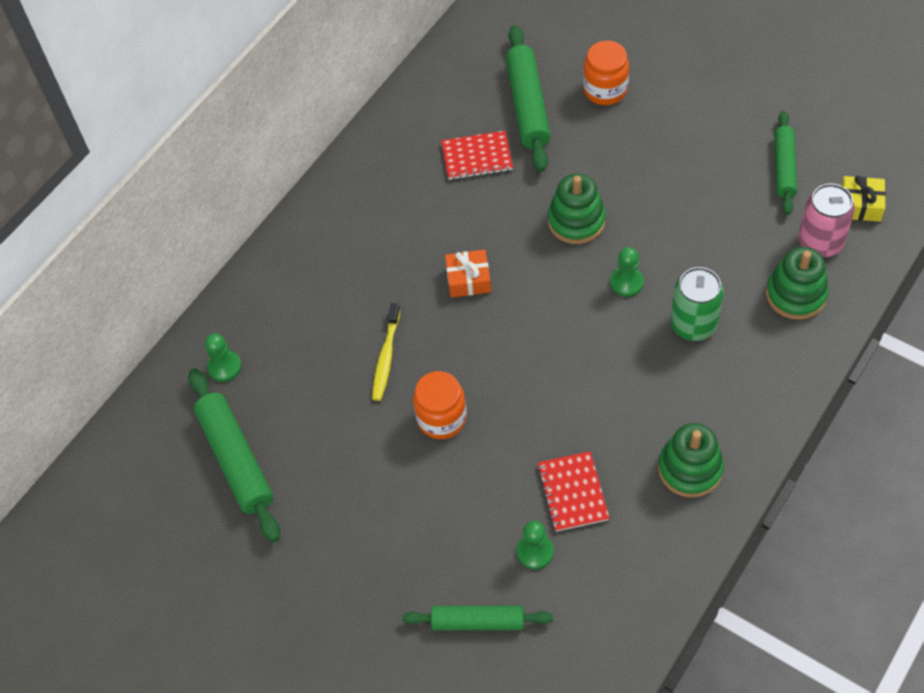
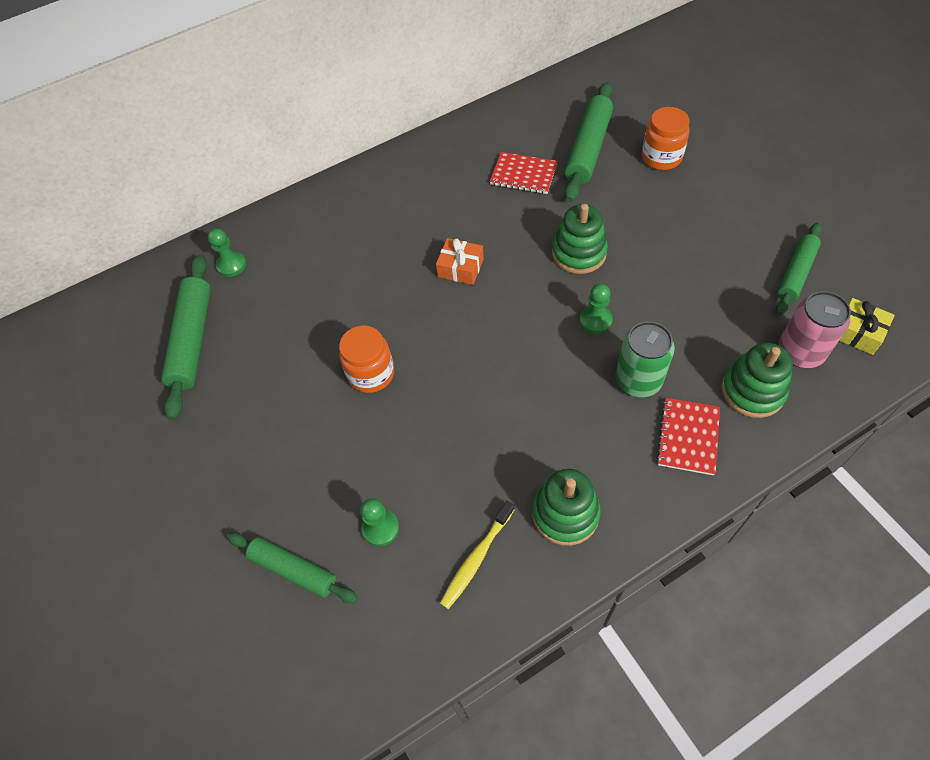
camera: 25 degrees right, 0 degrees up
(386, 357) = (357, 305): yellow toothbrush -> yellow toothbrush (476, 558)
(573, 492) = (445, 488): red notebook -> red notebook (688, 437)

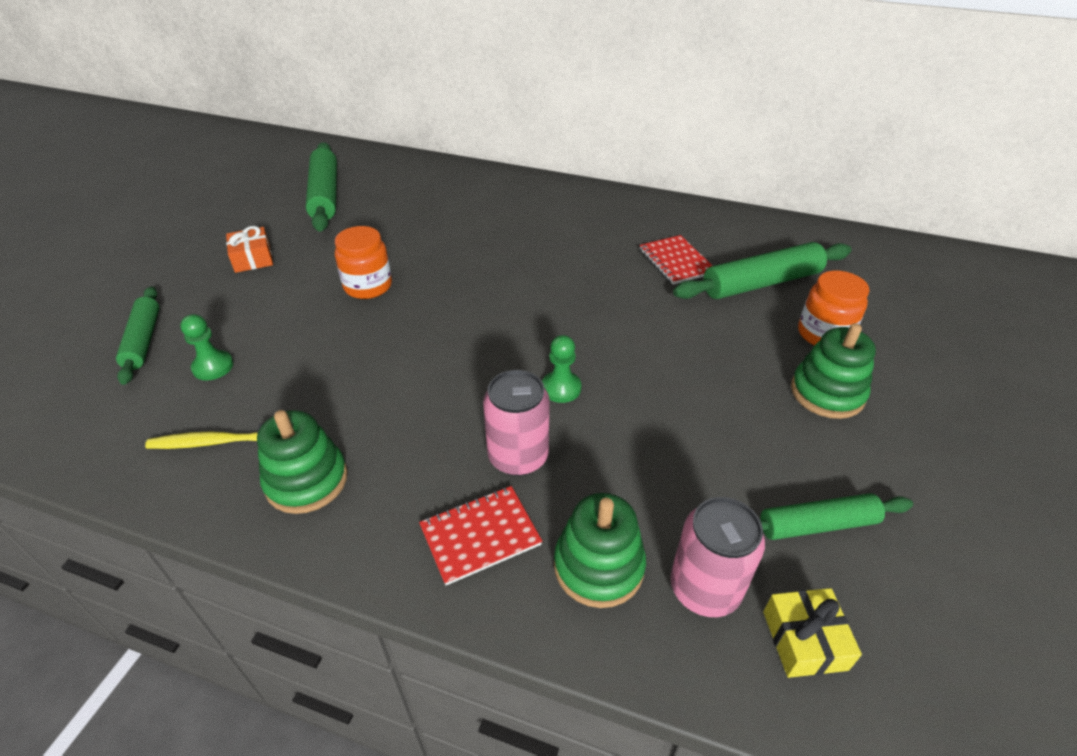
camera: 45 degrees right, 15 degrees down
(193, 340) = (325, 195): green rolling pin -> green rolling pin turned 60 degrees counterclockwise
(231, 265) = (409, 177): green pawn -> none
(460, 268) = (528, 278): orange gift -> orange gift (252, 258)
(579, 253) = (629, 338): green stacking toy -> green stacking toy (827, 393)
(638, 380) = (518, 456): green can -> pink can

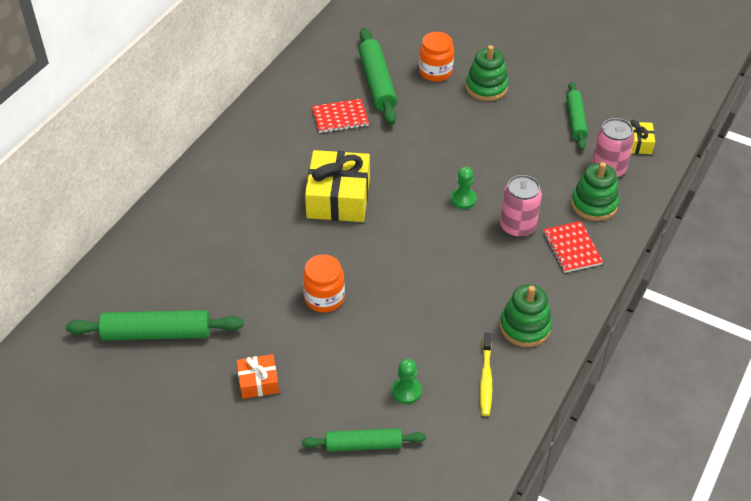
camera: 80 degrees left, 5 degrees up
(533, 277) = (338, 197): none -> yellow gift

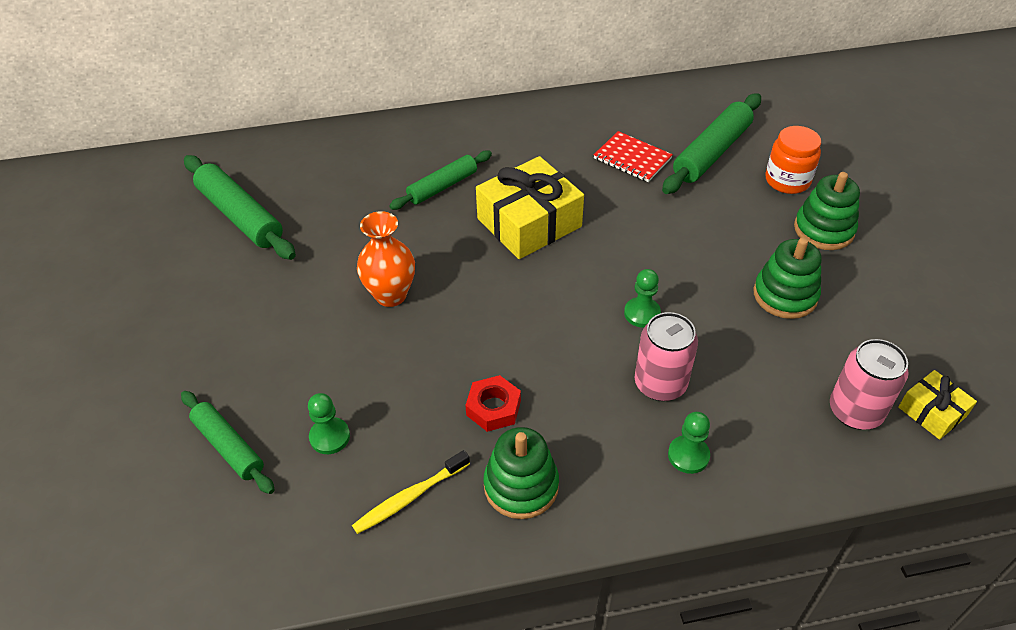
camera: 50 degrees right, 0 degrees up
(258, 382) = (242, 316): orange gift -> none
(324, 298) = (391, 295): orange jar -> orange vase
(462, 305) = (493, 408): none -> red nut
(572, 248) = (688, 455): red notebook -> green pawn
(575, 120) = (886, 332): green rolling pin -> green rolling pin (442, 186)
(594, 204) = (782, 433): green stacking toy -> green stacking toy (785, 295)

